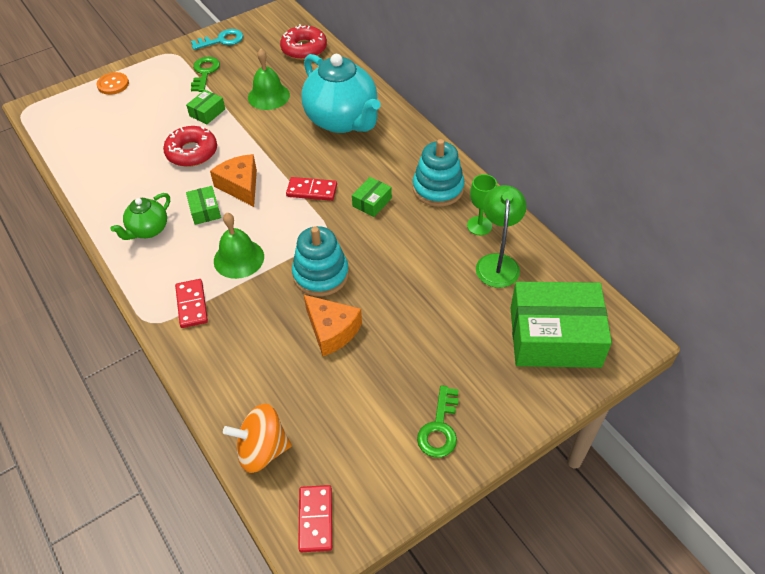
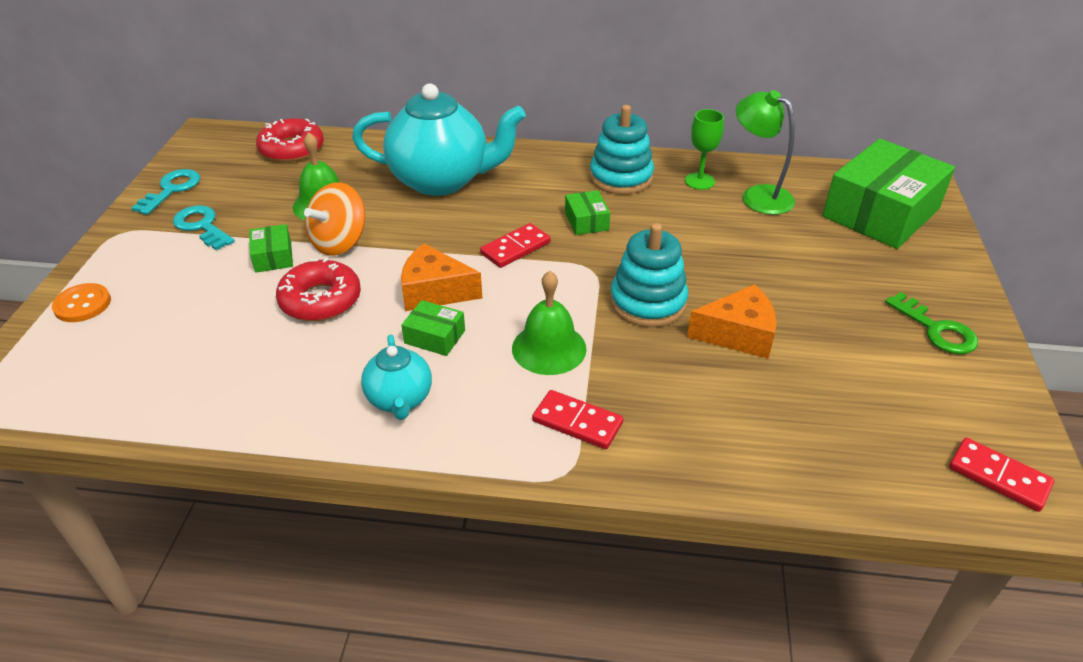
camera: 50 degrees left, 10 degrees down
(148, 230) = (400, 399): green teapot -> turquoise teapot
(204, 72) = (202, 226): green key -> turquoise key
(262, 450) = (866, 472): orange spinning top -> orange spinning top (339, 242)

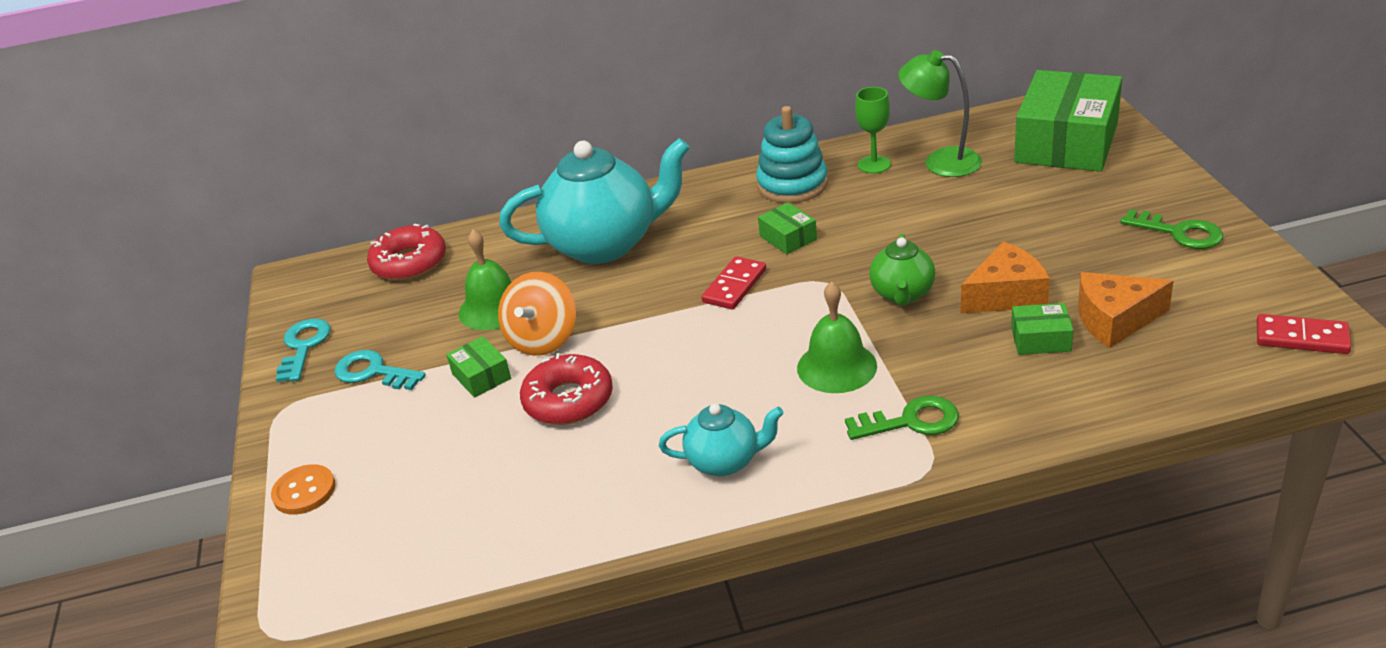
camera: 15 degrees left, 5 degrees down
(400, 399) = (724, 461): turquoise teapot -> turquoise teapot turned 60 degrees counterclockwise
(434, 337) = (715, 394): green box -> green box (1040, 339)
(435, 291) = (683, 353): orange cheese -> orange cheese (1115, 320)
(577, 422) = (910, 421): red domino -> green key
(648, 302) = (902, 294): turquoise stacking toy -> green teapot

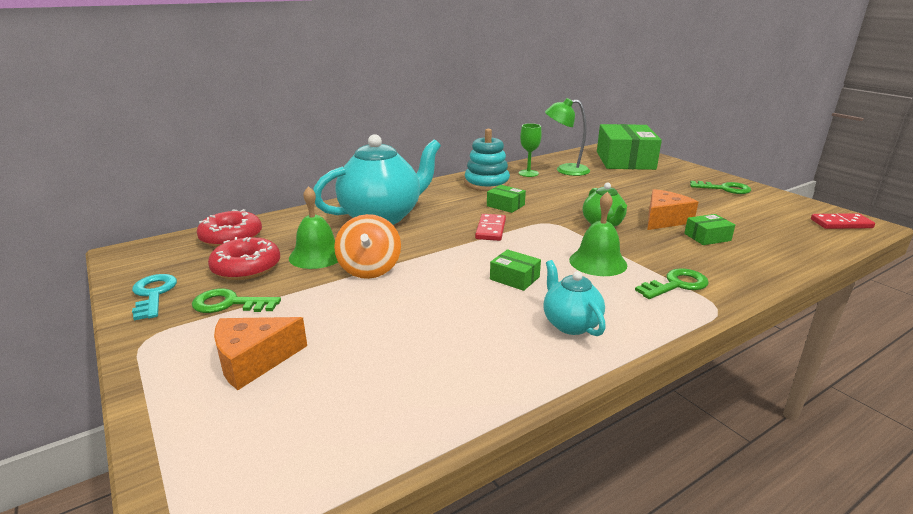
camera: 25 degrees left, 10 degrees down
(304, 491) = (193, 401): orange button -> none
(373, 372) = (229, 304): turquoise key -> green key
(481, 376) = (331, 296): green box -> green box (514, 278)
(568, 400) = (415, 302): red donut -> red donut (246, 267)
(724, 461) = (570, 324): turquoise teapot -> turquoise teapot turned 90 degrees counterclockwise
(1115, 320) = (737, 225): orange cheese -> orange cheese (254, 361)

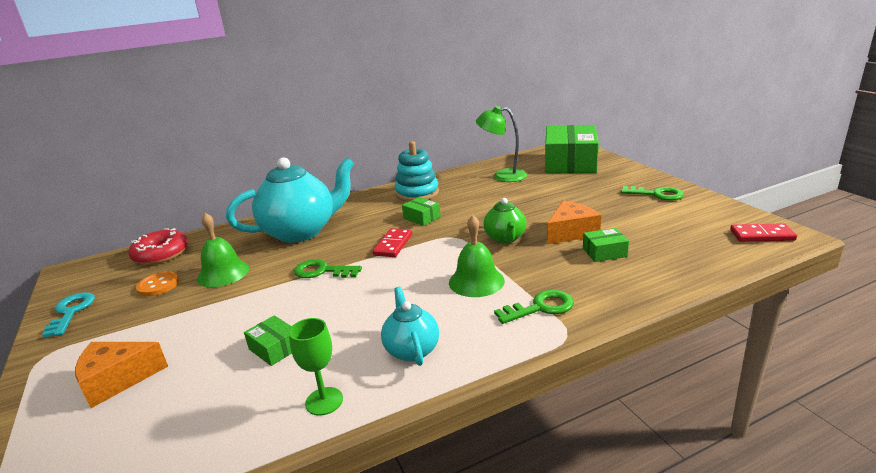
camera: 10 degrees right, 0 degrees up
(229, 304) = (126, 322): green key -> green key (322, 271)
(246, 267) = (158, 285): red donut -> orange button
(369, 269) = (261, 288): orange spinning top -> none
(514, 278) = (386, 299): green box -> green box (275, 348)
(528, 173) = (464, 180): green goblet -> green goblet (324, 401)

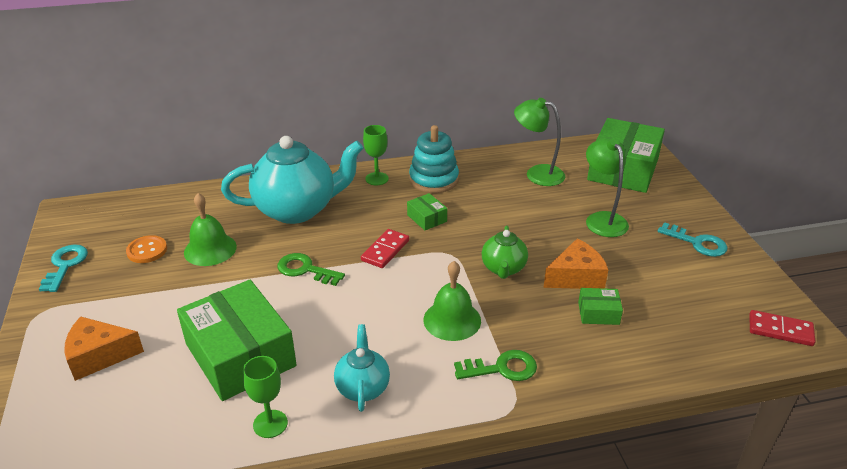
camera: 10 degrees right, 10 degrees up
(161, 254) = (155, 209): red donut -> none
(275, 348) = (240, 355): green box -> green box, size x2.34
(367, 200) = (377, 179): none -> green goblet
(571, 193) = (602, 219): none -> green lamp
(656, 194) = (697, 243): green key -> turquoise key

